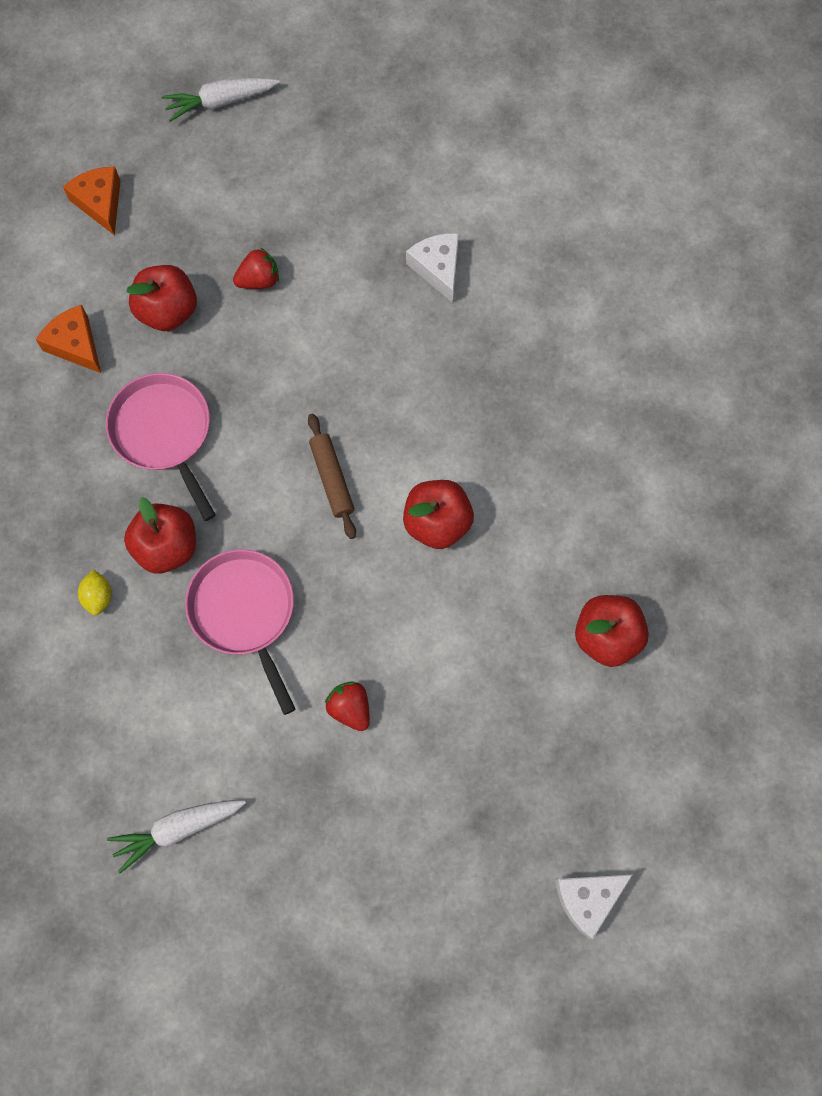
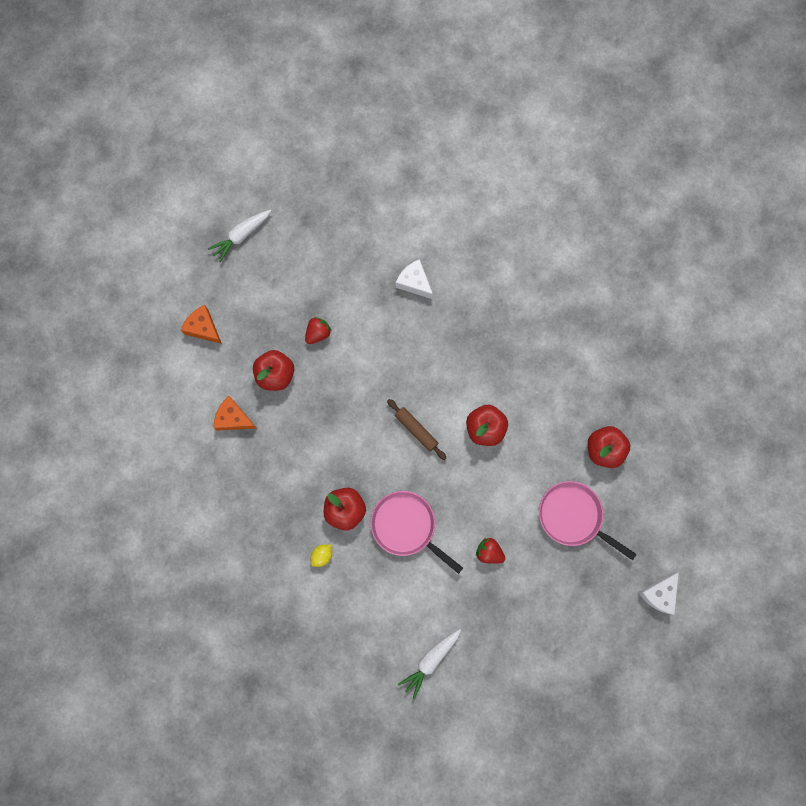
camera: 25 degrees left, 5 degrees up
(98, 597) = (322, 555): yellow lemon -> yellow lemon turned 75 degrees clockwise
(164, 433) = (310, 446): pink pan -> pink pan (573, 516)

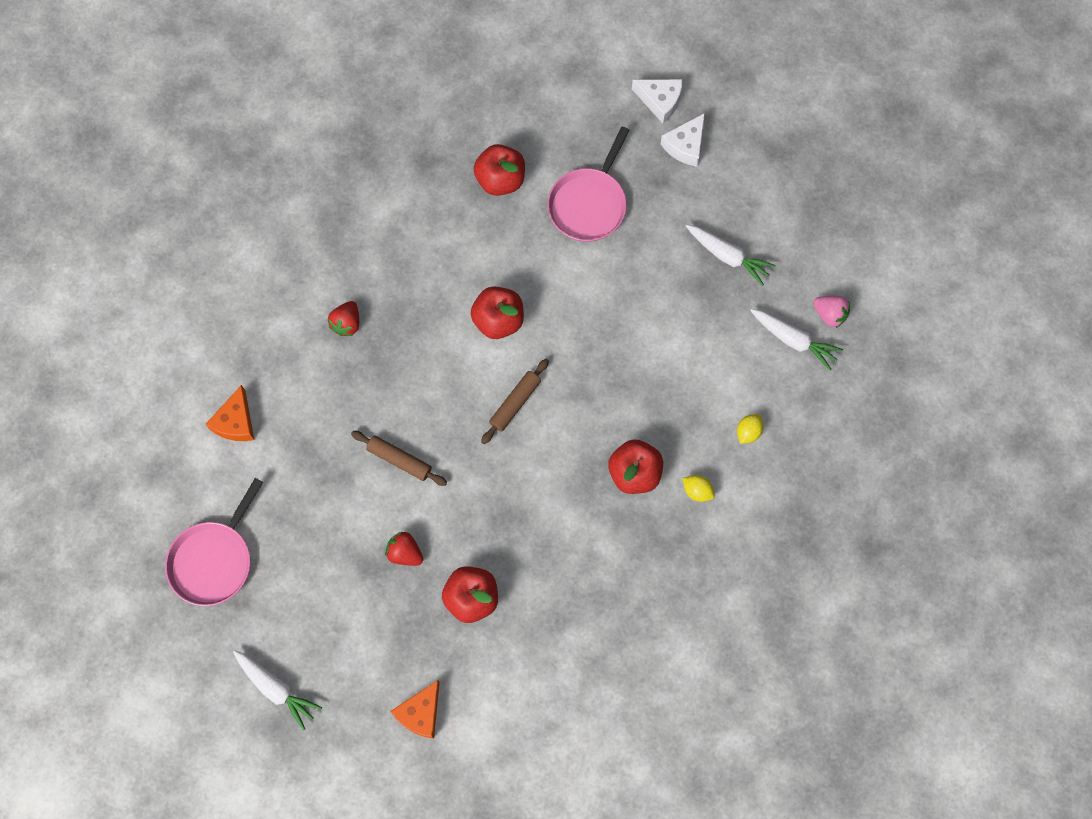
camera: 100 degrees left, 5 degrees down
(233, 418) = (541, 643): orange cheese -> orange cheese (236, 422)
(361, 606) = (748, 432): none -> yellow lemon
(387, 339) = (399, 460): none -> brown rolling pin
(406, 526) = (640, 395): pink pan -> pink pan (214, 560)
(414, 282) = (314, 439): white cheese -> white cheese (685, 145)
(447, 696) = (829, 314): none -> pink strawberry
(489, 552) = (651, 293): red strawberry -> red strawberry (347, 323)
(511, 622) = (728, 256): none -> white carrot

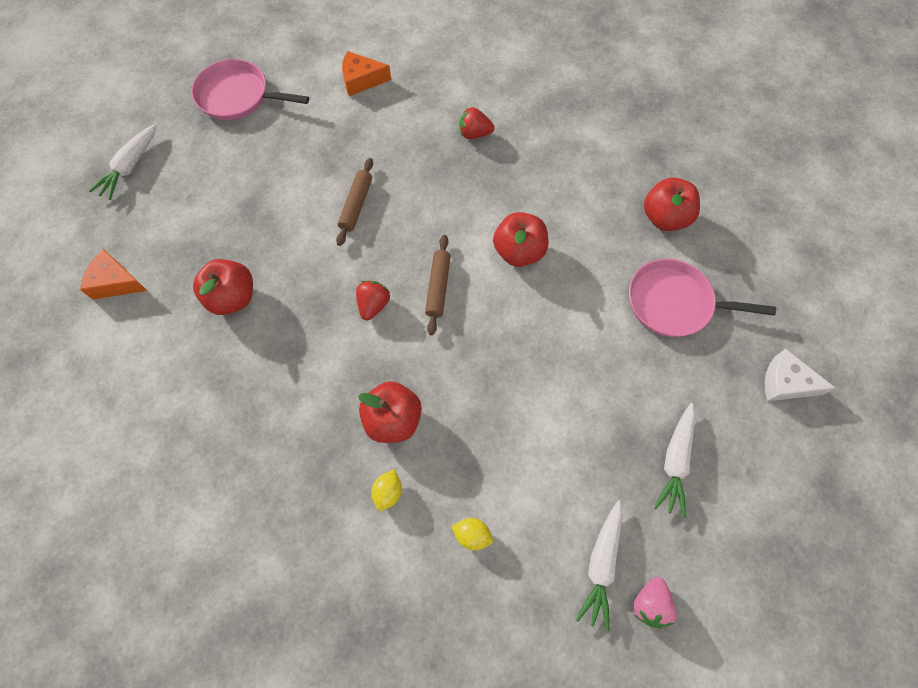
camera: 75 degrees right, 5 degrees down
(405, 553) = (268, 231): red strawberry -> red strawberry (373, 305)
(515, 403) = (438, 287): brown rolling pin -> brown rolling pin turned 75 degrees clockwise
(660, 101) = (824, 344): white cheese -> none

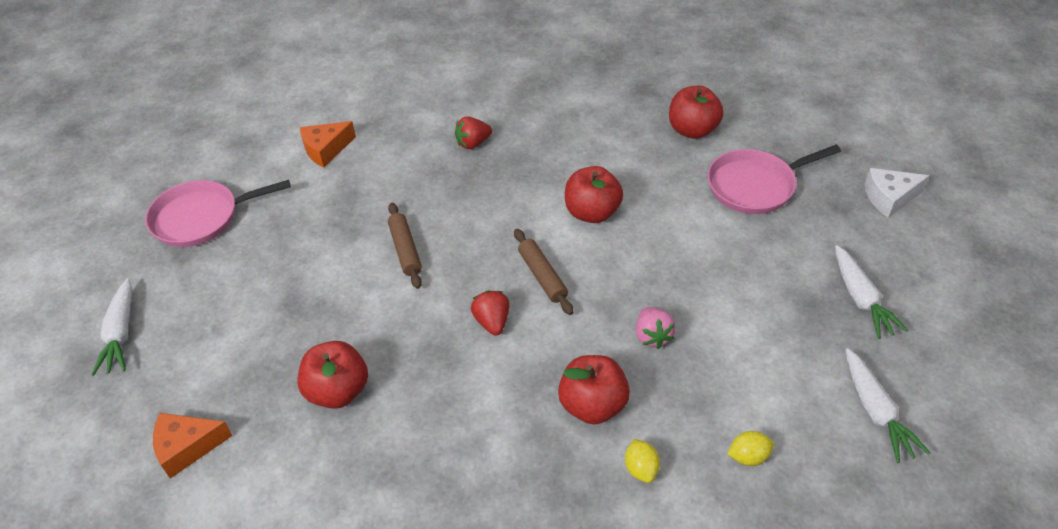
camera: 30 degrees left, 20 degrees down
(649, 603) = (940, 416): pink strawberry -> pink strawberry (652, 336)

